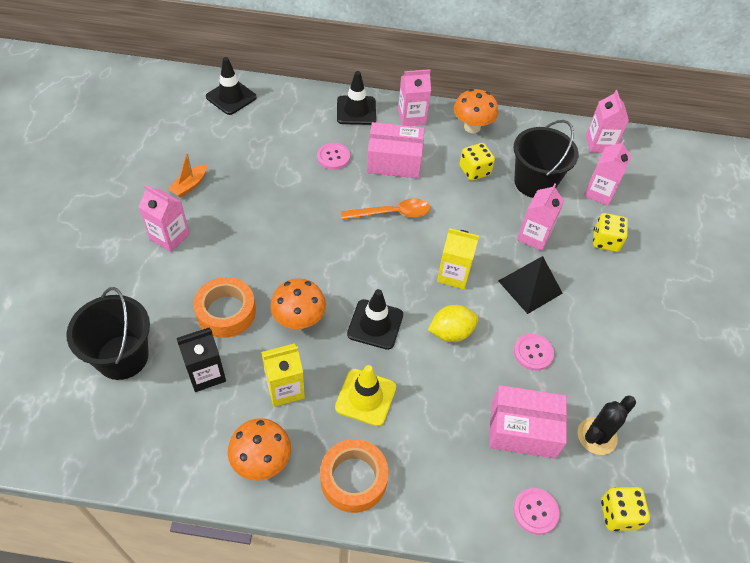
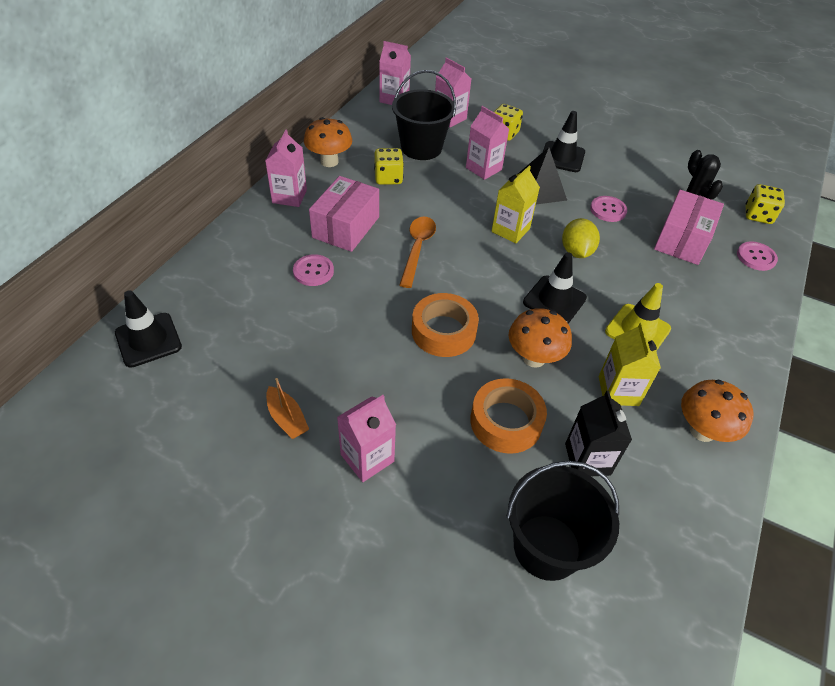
camera: 70 degrees left, 5 degrees down
(353, 479) = (724, 362): orange tape -> orange tape (443, 331)
(356, 110) = (251, 234): black traffic cone -> black traffic cone (562, 157)

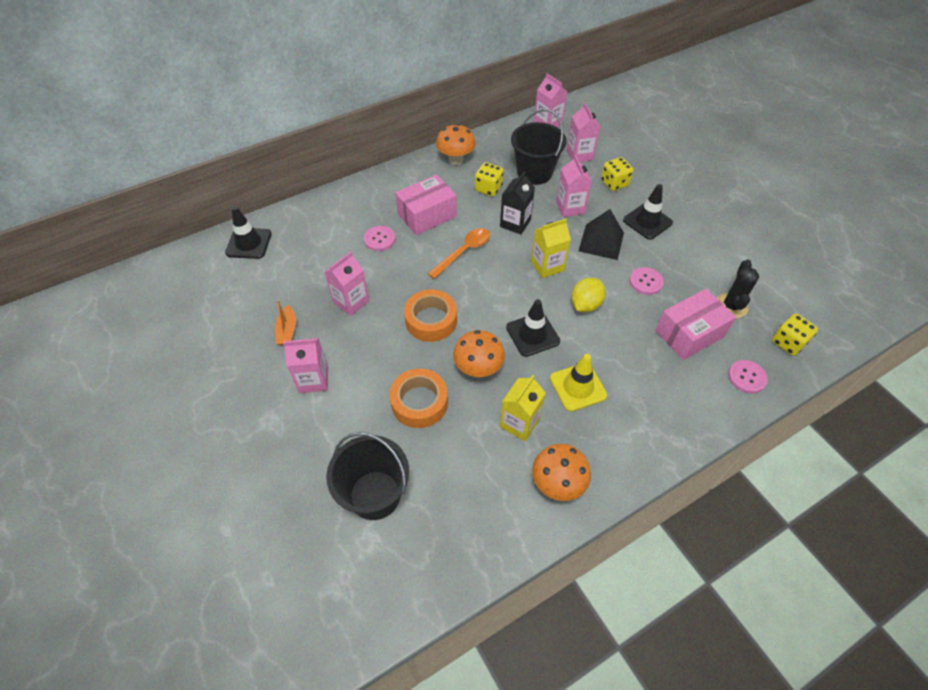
camera: 35 degrees right, 5 degrees up
(289, 196) = (407, 177): pink carton -> pink carton (351, 301)
(587, 459) = (453, 456): black carton -> black carton (515, 223)

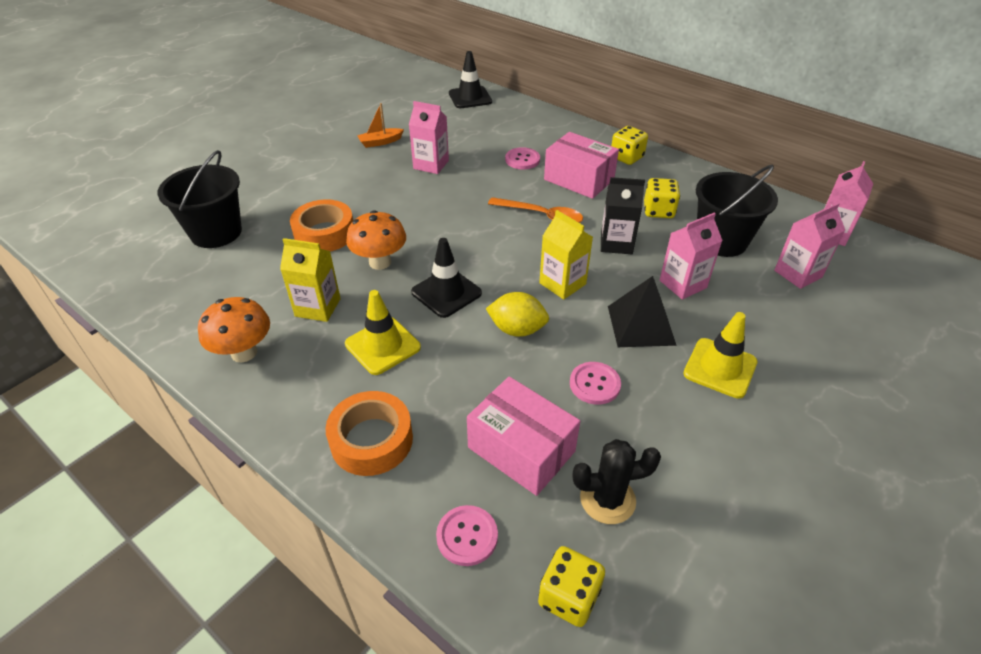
camera: 70 degrees right, 10 degrees down
(313, 379) = (332, 169): pink carton -> none
(431, 320) = (431, 216): orange tape -> orange tape (371, 440)
(456, 160) = (685, 178): orange mushroom -> none
(614, 183) = (771, 319): yellow dice -> yellow dice (626, 157)
(647, 221) = (720, 368): black traffic cone -> yellow traffic cone

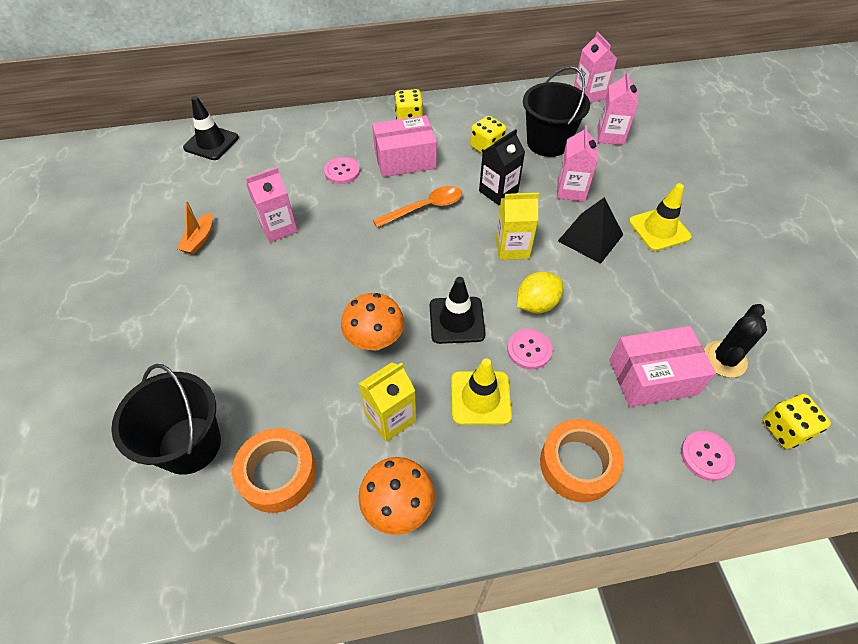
camera: 50 degrees left, 10 degrees up
(324, 233) = (291, 357): orange tape -> orange tape (278, 474)
(594, 384) = (624, 298): pink button -> pink button (529, 350)

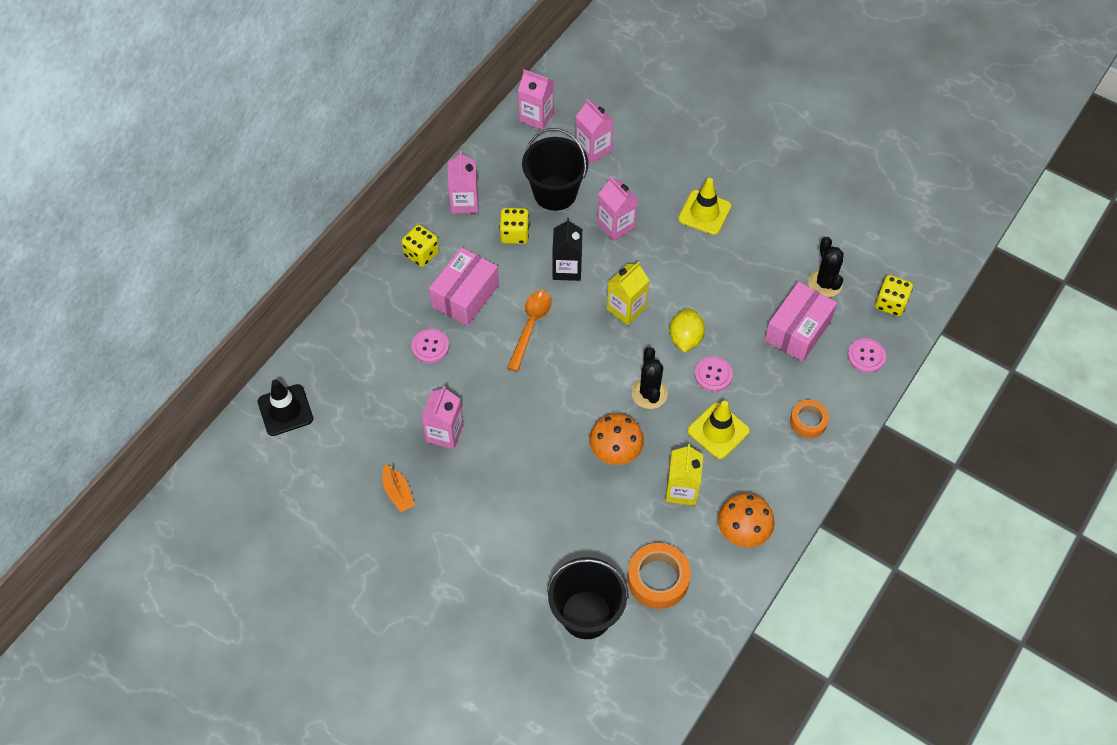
camera: 45 degrees left, 5 degrees up
(456, 320) = (649, 393): black traffic cone -> black cactus
(475, 110) = (464, 202): none -> pink carton
(578, 464) = (808, 421): orange tape -> orange tape, size x0.64
(590, 237) = (668, 256): black pyramid -> none

